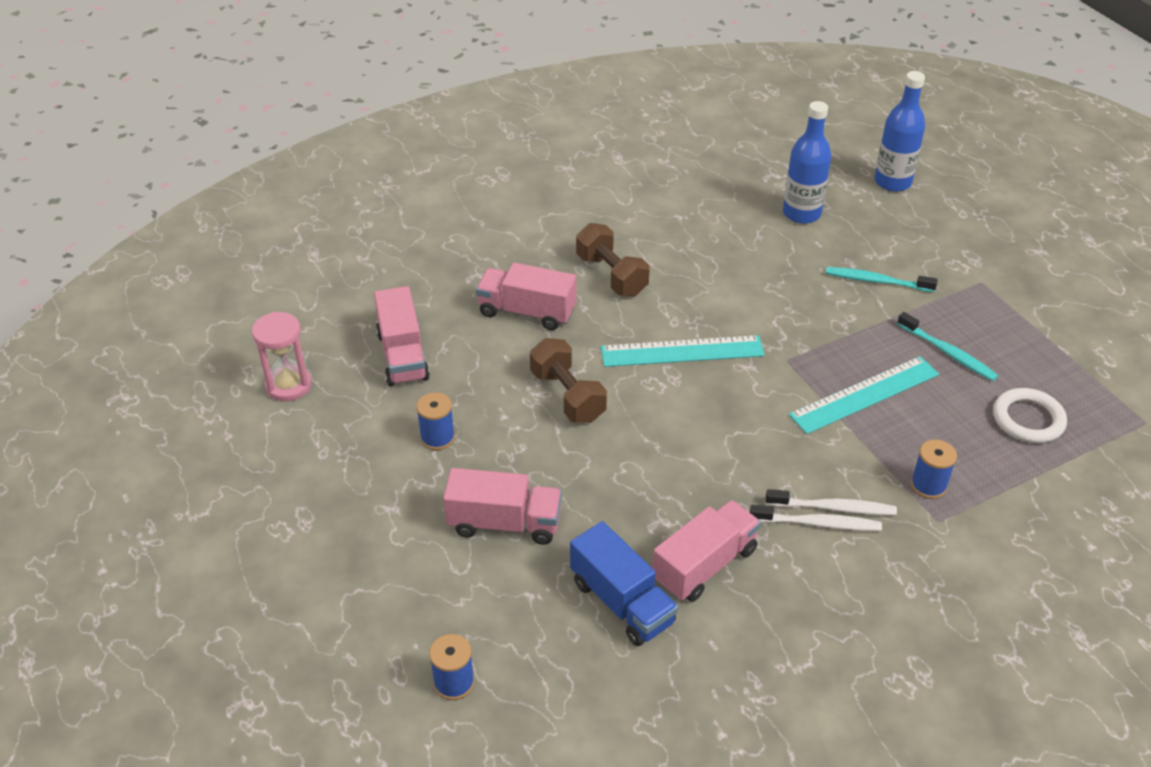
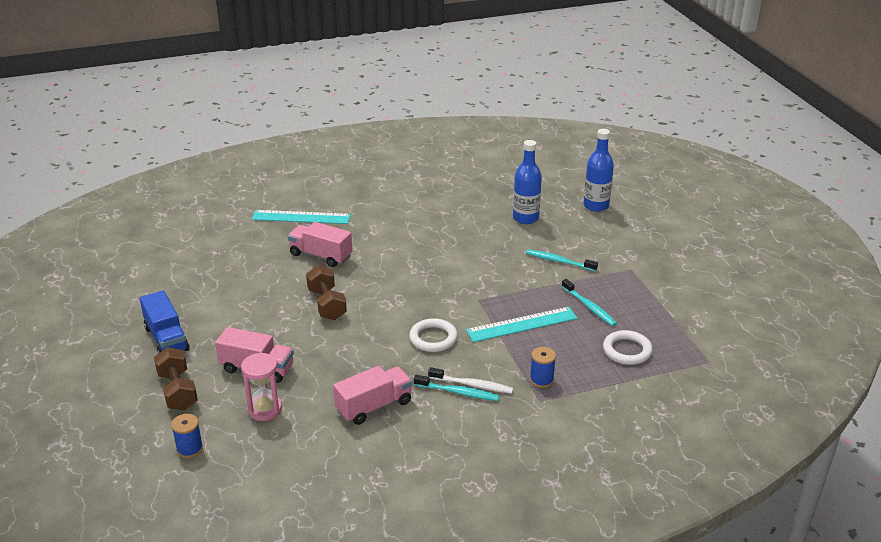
camera: 10 degrees right, 10 degrees down
(288, 385) = (155, 280): pink hourglass -> pink hourglass (265, 409)
(402, 356) = (232, 271): pink truck -> none
(437, 438) = (235, 318): blue spool -> none
(611, 275) = (384, 241): brown dumbbell -> brown dumbbell (178, 391)
(622, 602) = (312, 420): blue truck -> blue truck (166, 339)
(682, 351) = (411, 287): turquoise ruler -> turquoise ruler (301, 217)
(746, 435) = (433, 338): none -> white ring
(818, 523) = (458, 392): white toothbrush -> turquoise toothbrush

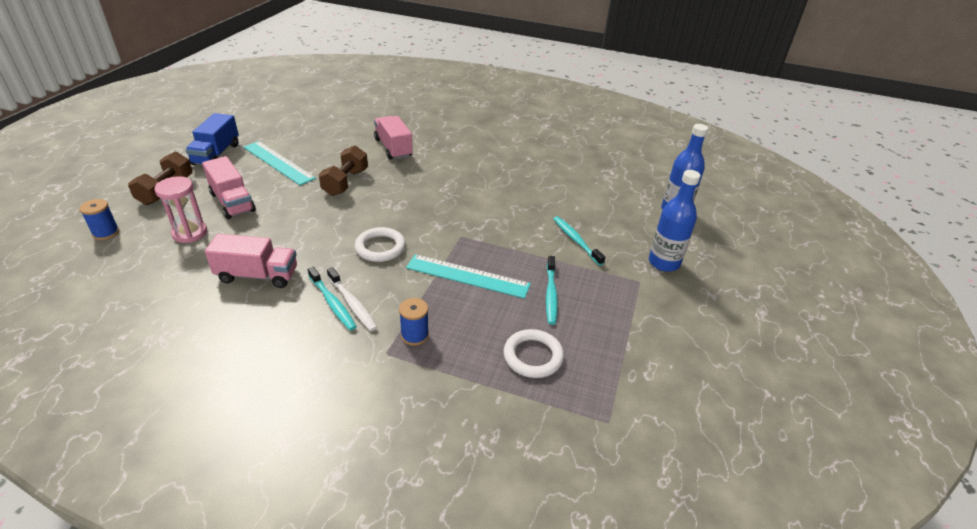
camera: 35 degrees right, 5 degrees up
(301, 217) = (419, 118): turquoise ruler -> turquoise ruler (278, 162)
(525, 218) = (593, 192): blue bottle -> blue bottle (664, 263)

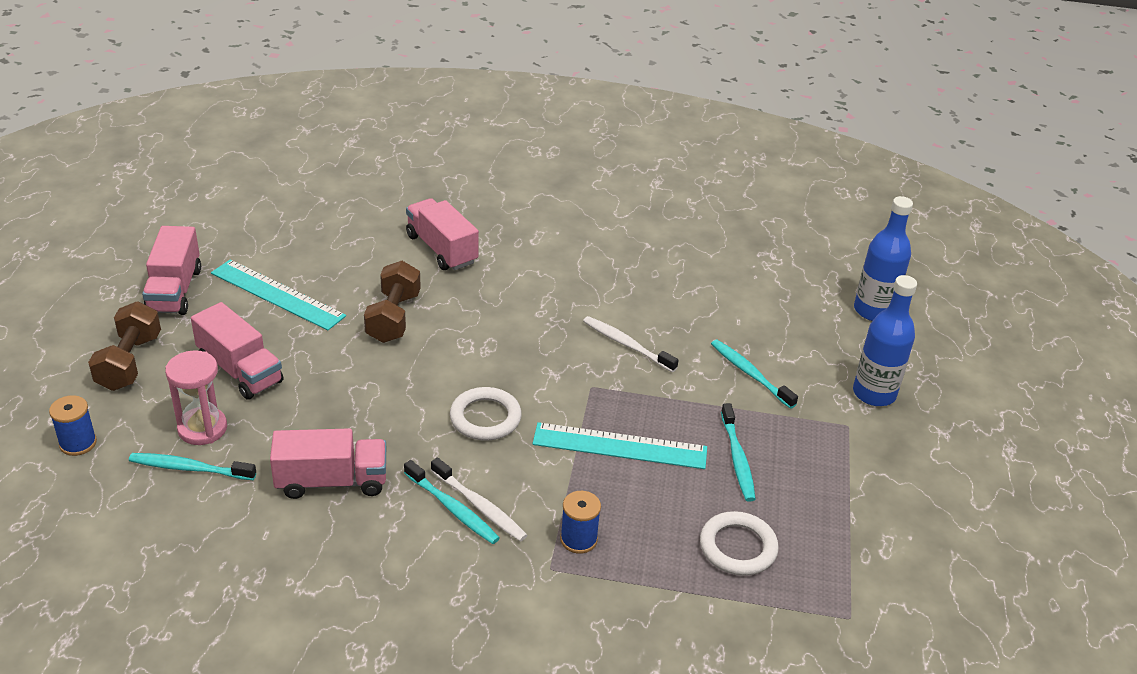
camera: 10 degrees left, 0 degrees up
(168, 256) = (190, 468): none -> turquoise toothbrush
(216, 154) = (174, 290): blue truck -> pink truck
(494, 213) = (627, 344): none -> white toothbrush

